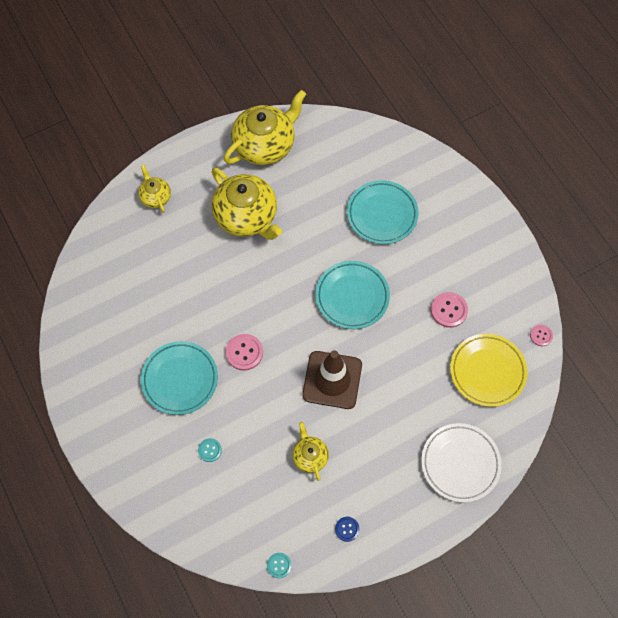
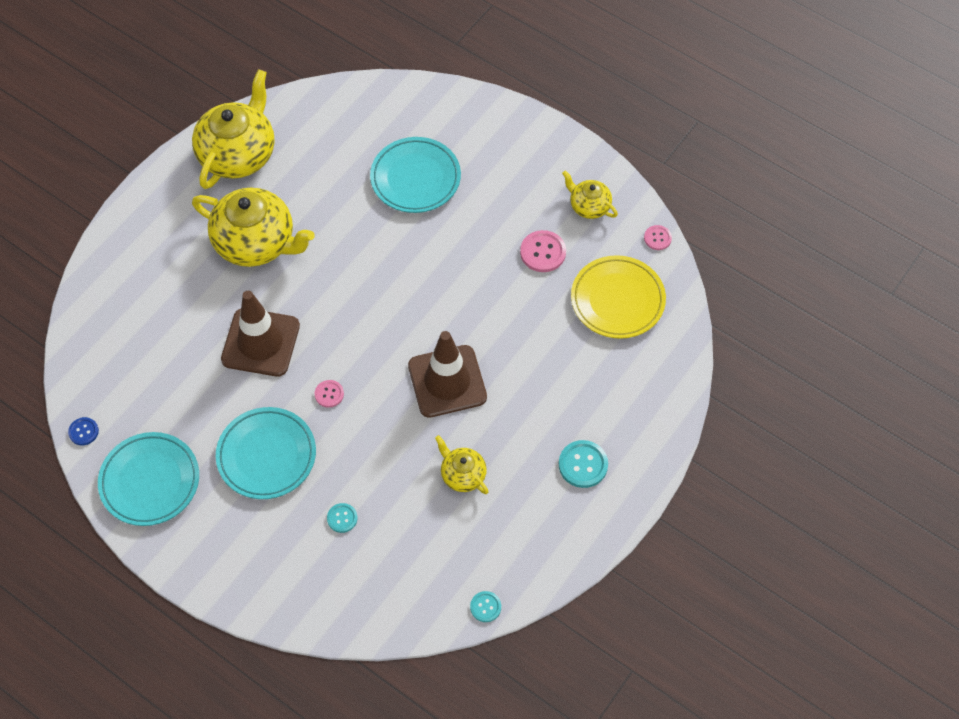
camera: 25 degrees left, 5 degrees down
(155, 197) = (132, 263): yellow teapot -> yellow teapot (589, 206)
(215, 293) = (260, 342): none -> brown traffic cone
(244, 352) = (329, 394): pink button -> pink button, size x0.60
(347, 529) = (543, 534): blue button -> blue button (83, 432)
(352, 297) = (425, 282): turquoise plate -> turquoise plate (150, 481)
(401, 489) = (583, 465): none -> turquoise button
(460, 463) = (635, 410): white plate -> none

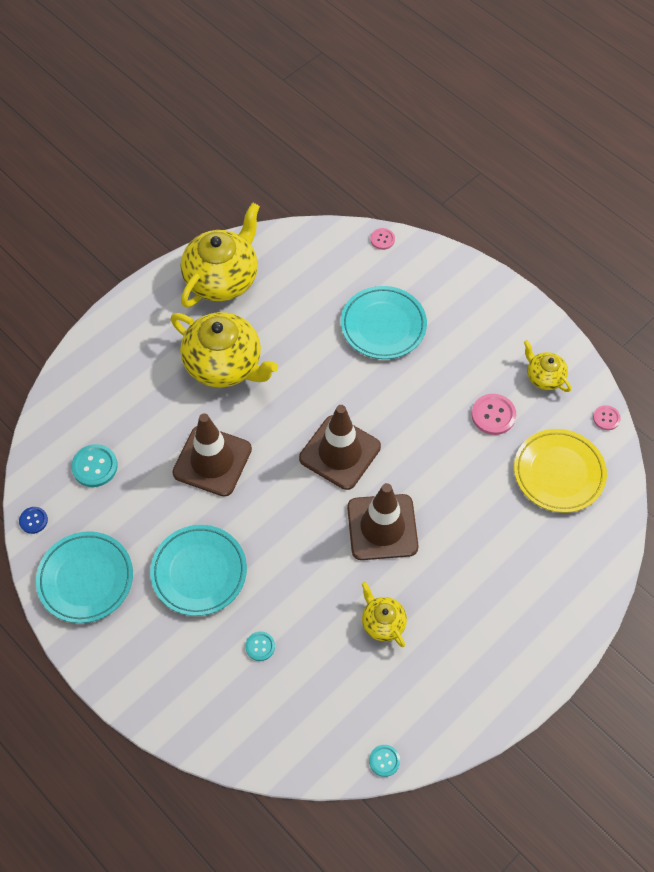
camera: 10 degrees right, 0 degrees up
(329, 394) = (268, 521): pink button -> pink button (382, 239)
(391, 314) = (340, 452): none -> brown traffic cone
(583, 465) = (501, 632): turquoise button -> turquoise button (95, 466)

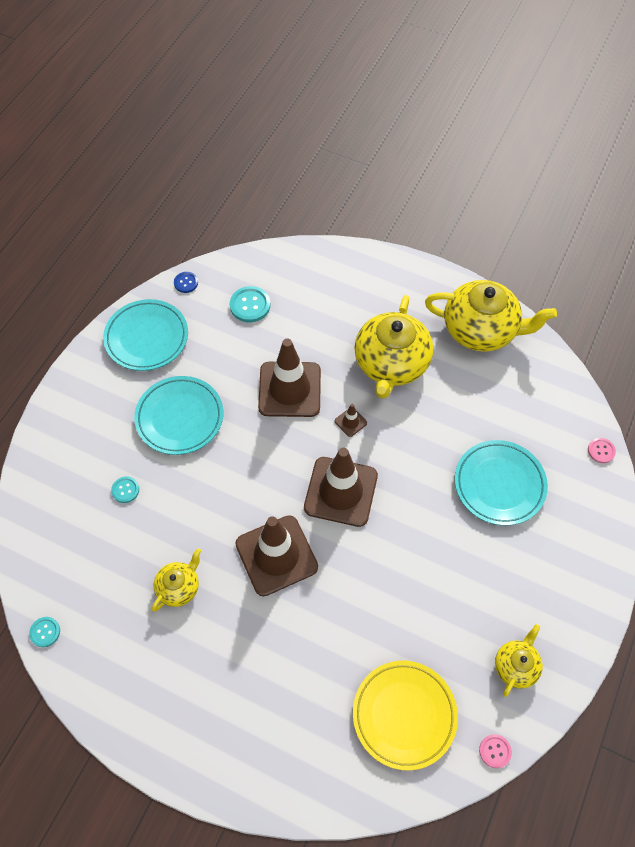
camera: 70 degrees right, 0 degrees up
(271, 420) = (350, 422): none -> brown traffic cone
(493, 415) = (444, 625): pink button -> none

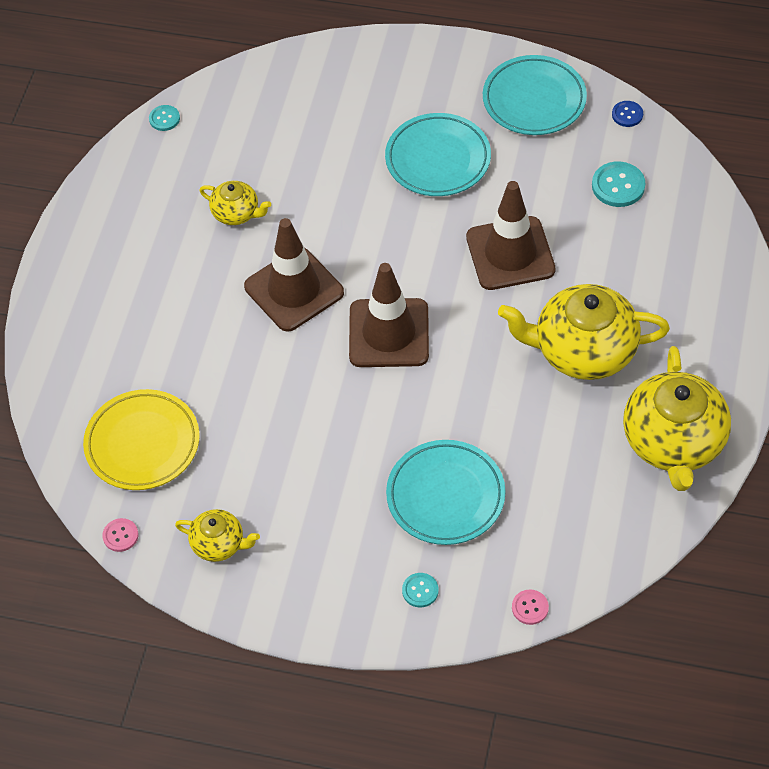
camera: 80 degrees right, 5 degrees down
(125, 490) = (334, 137): turquoise button -> turquoise button (420, 590)
(350, 422) = (485, 324): brown traffic cone -> none

